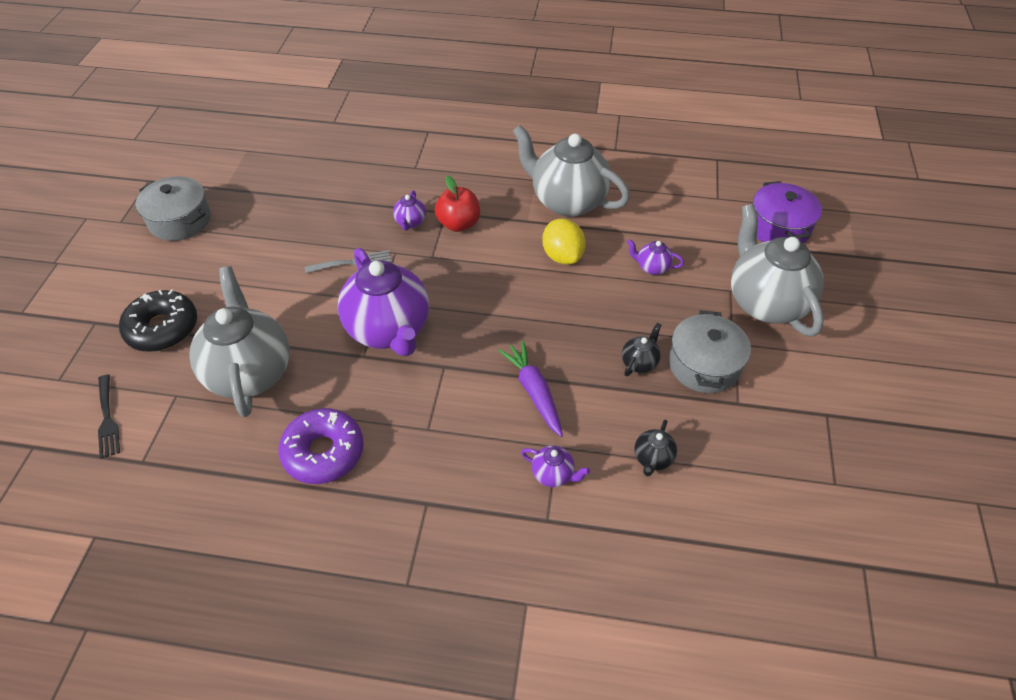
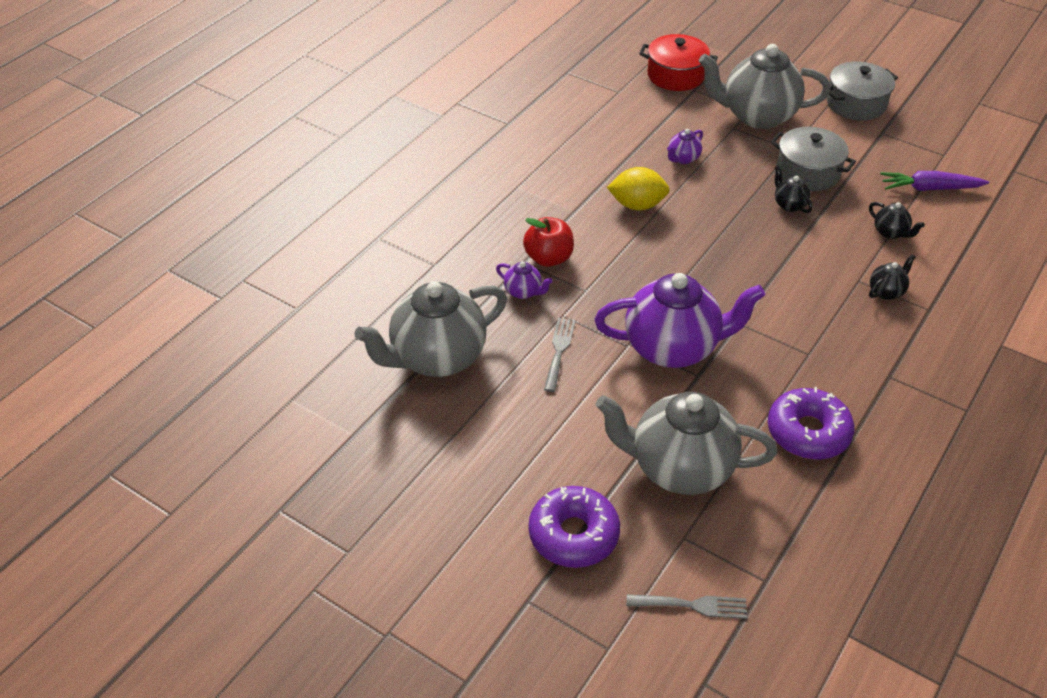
camera: 65 degrees left, 5 degrees down
(107, 419) = (692, 605): black fork -> grey fork
(162, 328) = (573, 534): black donut -> purple donut
(180, 220) = (387, 489): grey pot -> grey pot (856, 104)
(534, 392) = (794, 275): purple carrot -> purple carrot (929, 188)
(553, 474) = (886, 292): purple teapot -> black teapot
(567, 201) = (563, 178): grey teapot -> grey teapot (437, 358)
(778, 227) = (676, 75): purple pot -> red pot

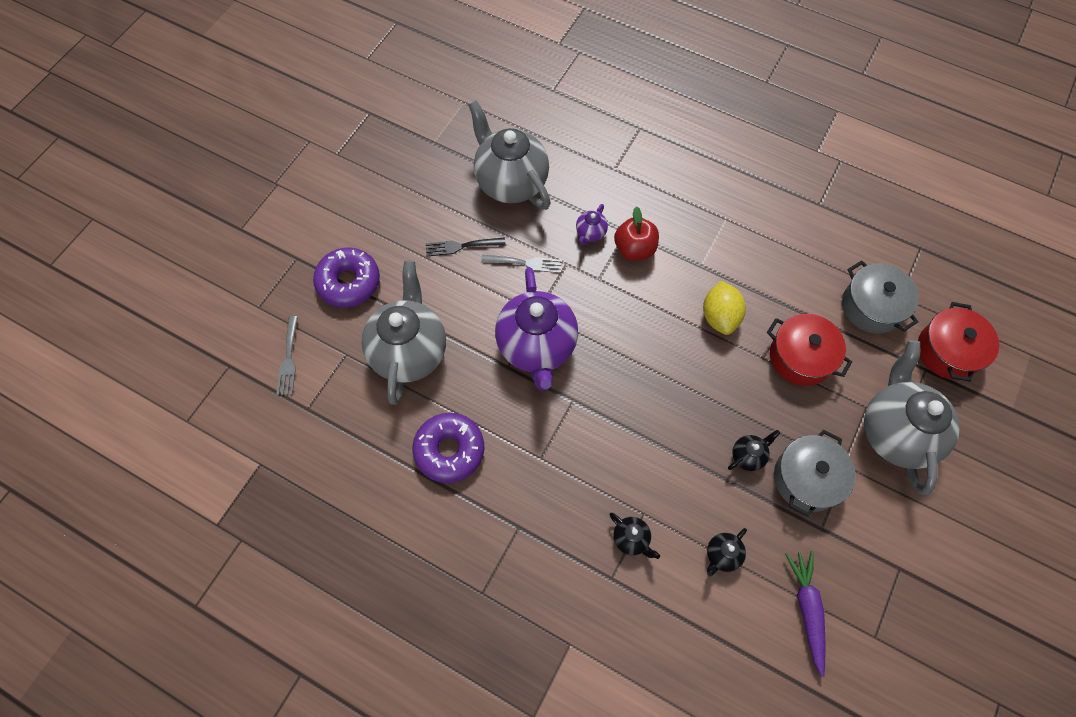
camera: 85 degrees right, 20 degrees up
(528, 411) = (461, 246): none -> black fork
(683, 159) = (800, 357): purple teapot -> red pot
(856, 104) = (950, 545): grey pot -> grey pot (872, 306)

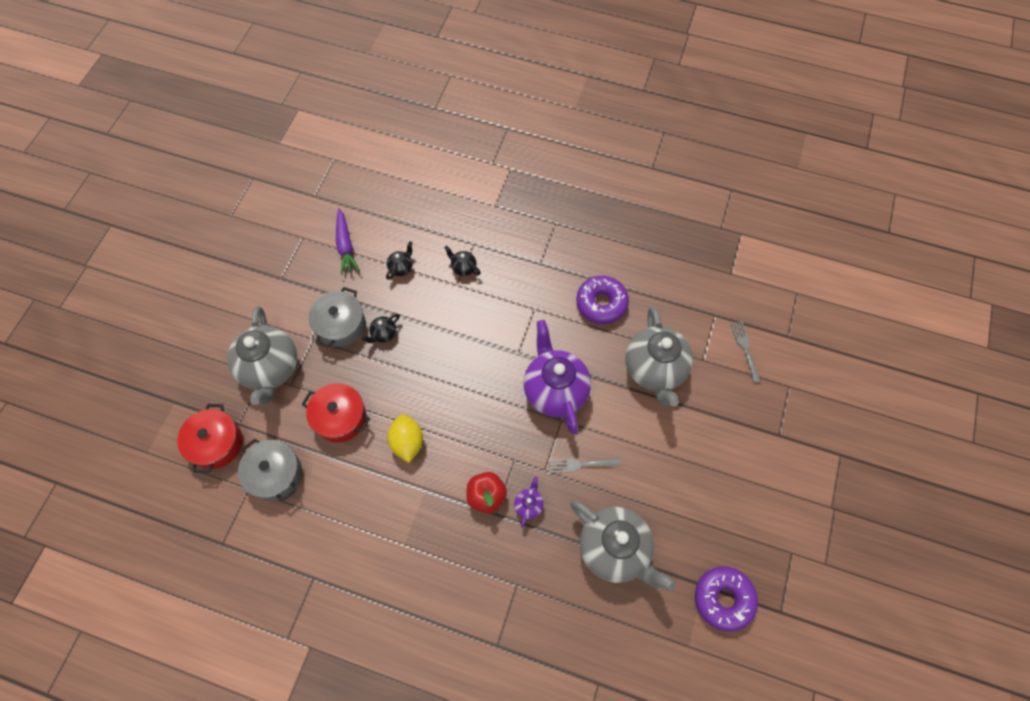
camera: 170 degrees right, 0 degrees up
(349, 282) = (725, 420): purple donut -> purple donut (723, 599)
(461, 246) = (641, 471): black fork -> none

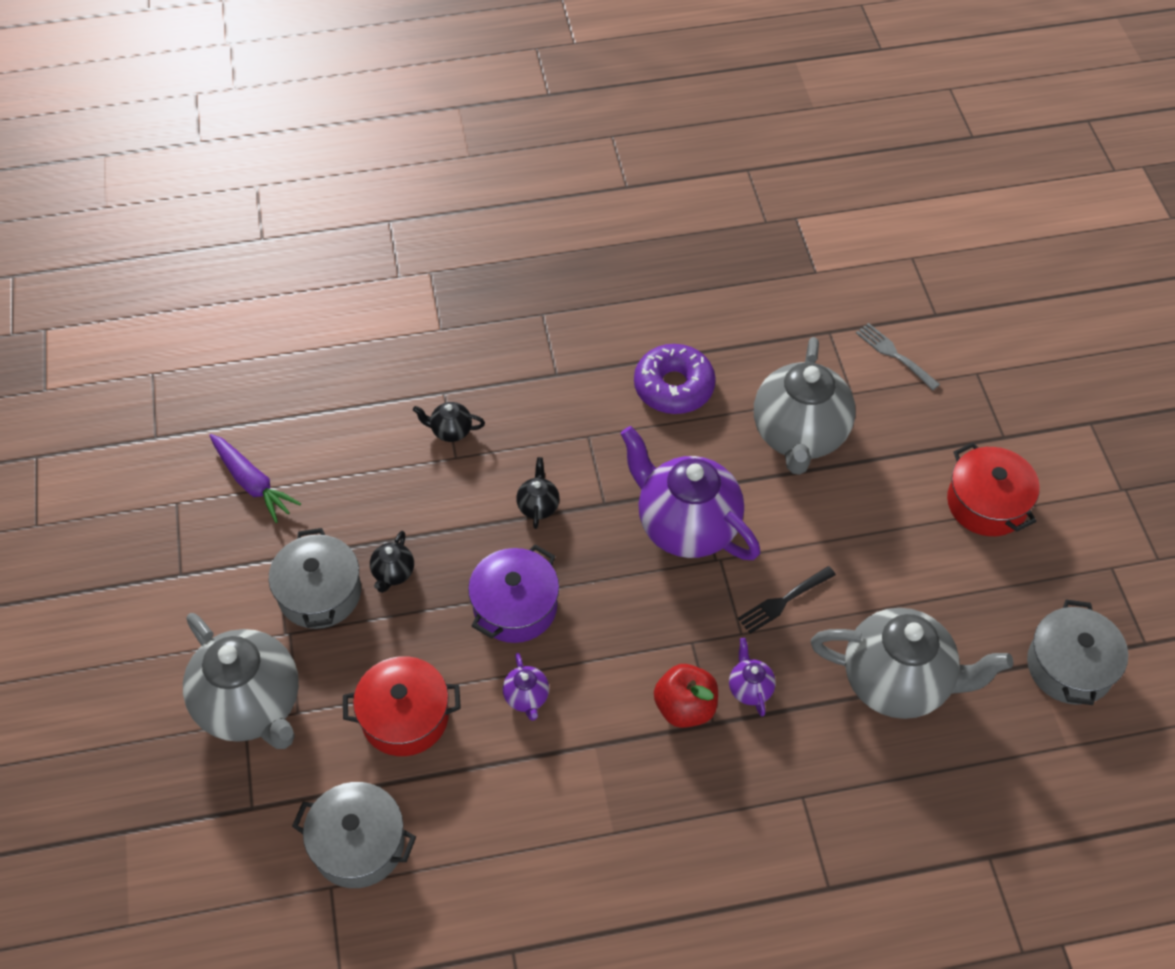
camera: 30 degrees left, 10 degrees down
(216, 443) = (235, 852): red pot -> red pot (987, 503)
(401, 268) = (359, 473): black teapot -> black teapot (538, 506)
(407, 442) = (526, 698): yellow lemon -> purple teapot
(434, 387) = (515, 607): none -> purple pot
(580, 464) = (783, 601): grey fork -> black fork
(654, 370) = (799, 436): grey teapot -> grey teapot turned 45 degrees clockwise
(723, 599) = (1069, 666): purple donut -> grey pot

